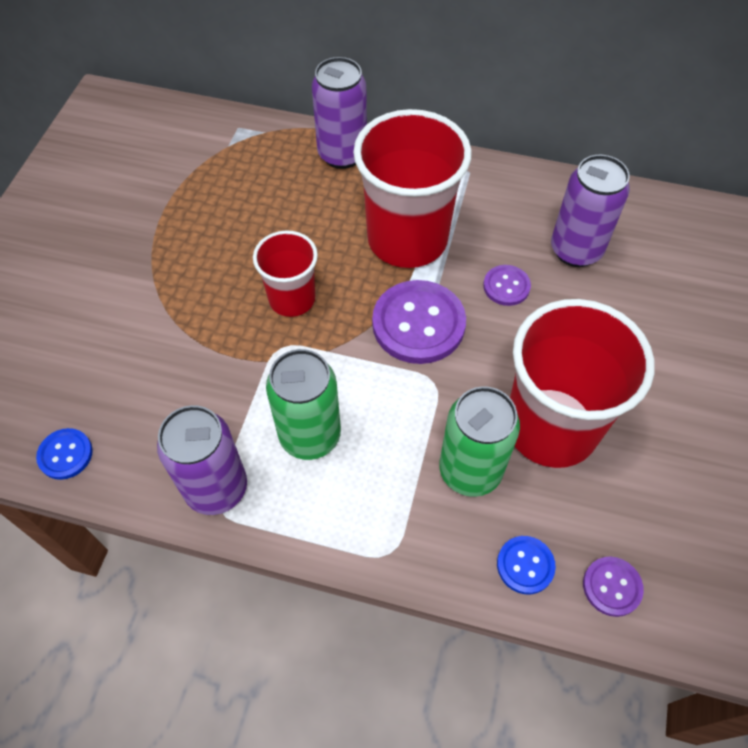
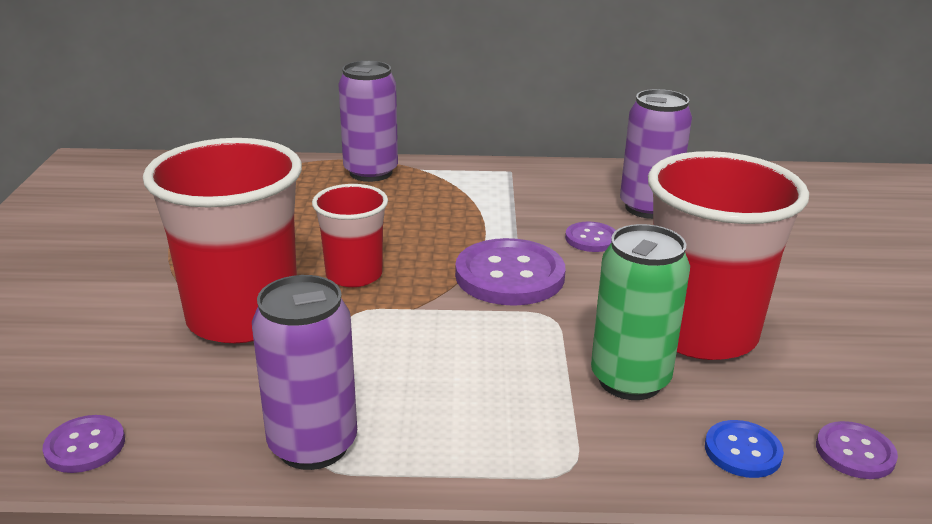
camera: 15 degrees left, 30 degrees down
(65, 454) = (85, 446): blue button -> purple button
(310, 436) = (420, 379): green can -> none
(407, 239) = (467, 219): red cup -> red cup (243, 317)

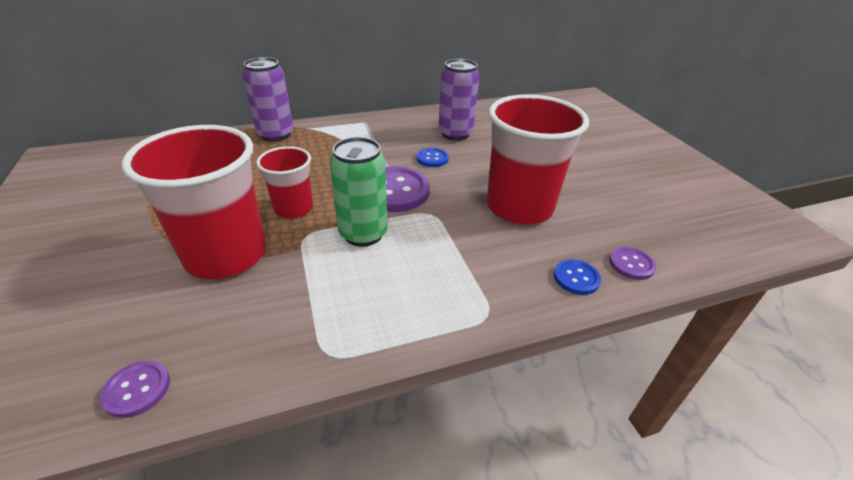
camera: 20 degrees left, 10 degrees up
(313, 445) = (316, 342): purple can -> none
(591, 239) = (432, 158): purple button -> blue button
(630, 380) = (495, 246): green can -> green can (363, 234)

